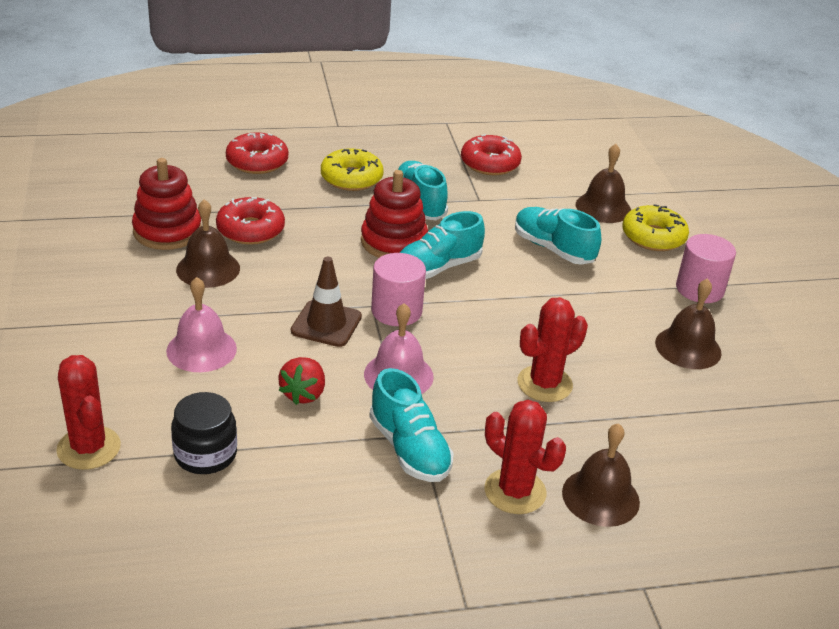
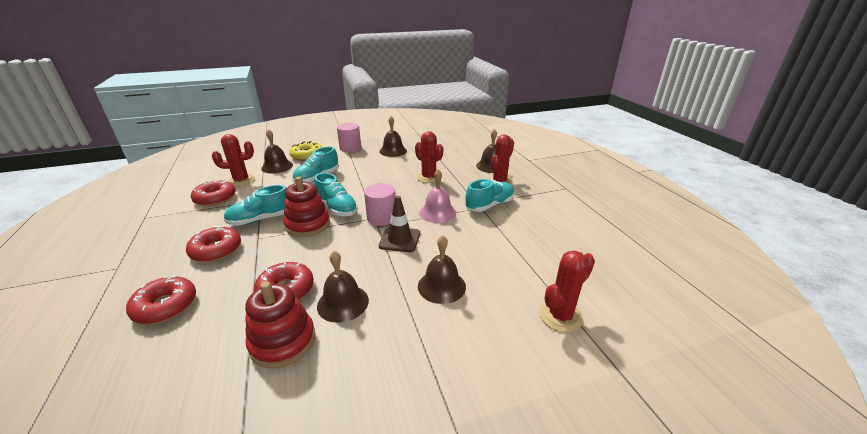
camera: 95 degrees left, 5 degrees down
(201, 349) = (441, 286): pink bell -> brown bell
(205, 454) = (533, 265): black jar -> none
(303, 394) = (466, 239): red strawberry -> none
(351, 178) = (216, 250): yellow donut -> red donut
(547, 179) = (241, 181): none -> red cactus

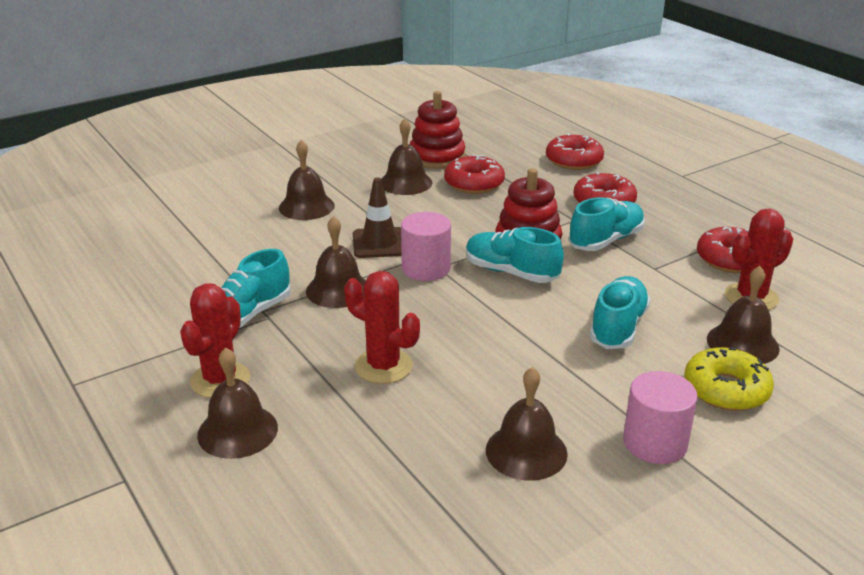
camera: 165 degrees right, 0 degrees up
(437, 212) = (338, 290): pink bell -> brown bell
(560, 316) = (177, 201): red cactus -> none

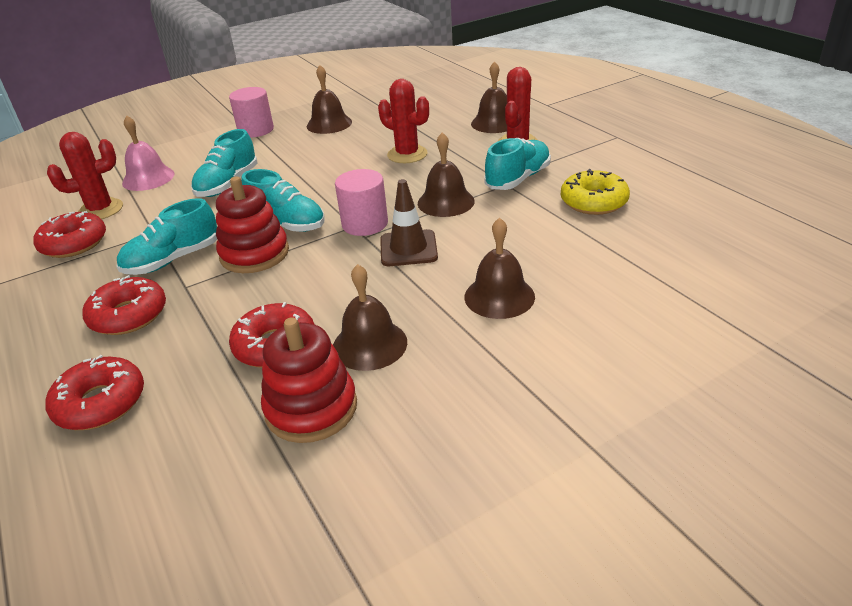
camera: 175 degrees left, 5 degrees up
(726, 389) = (190, 154): yellow donut -> yellow donut (593, 202)
(742, 343) = (148, 178): brown bell -> pink bell

